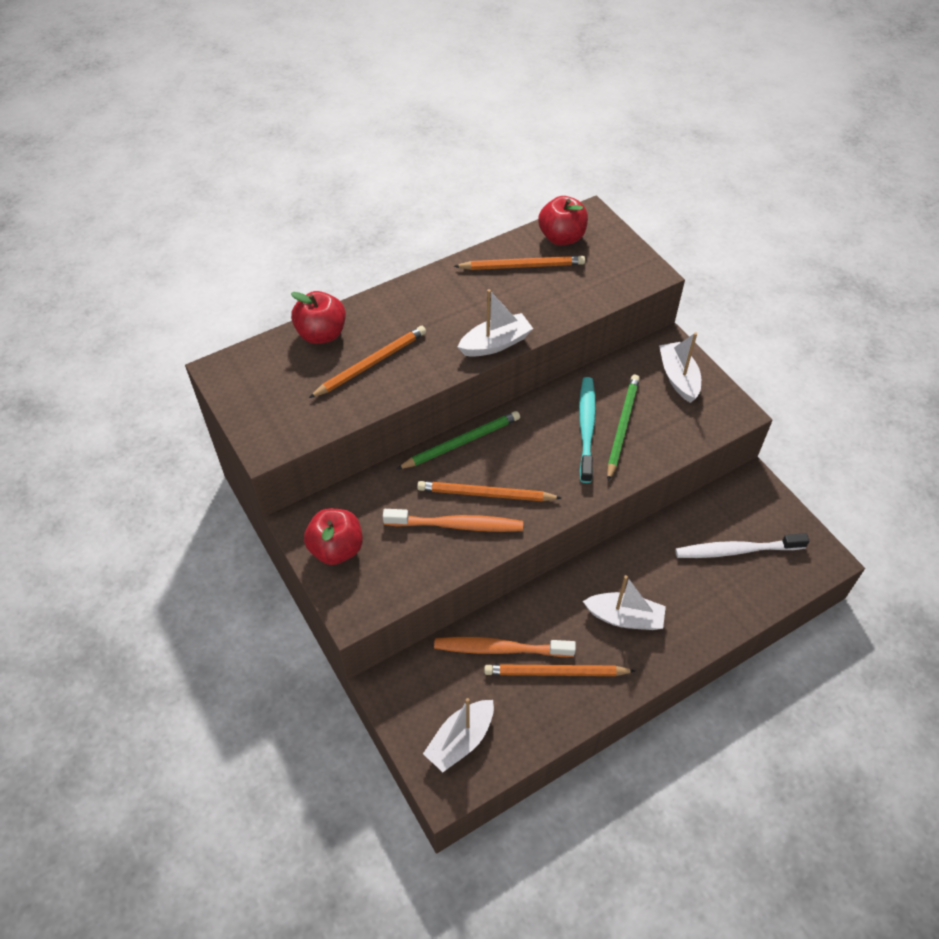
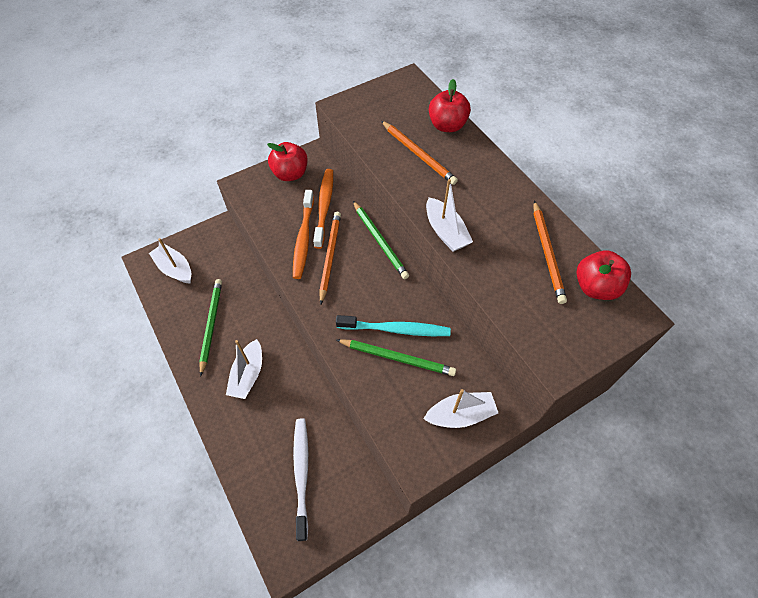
camera: 90 degrees right, 5 degrees up
(500, 649) = (235, 291): orange toothbrush -> orange toothbrush (324, 207)
(555, 672) = (211, 325): orange pencil -> green pencil

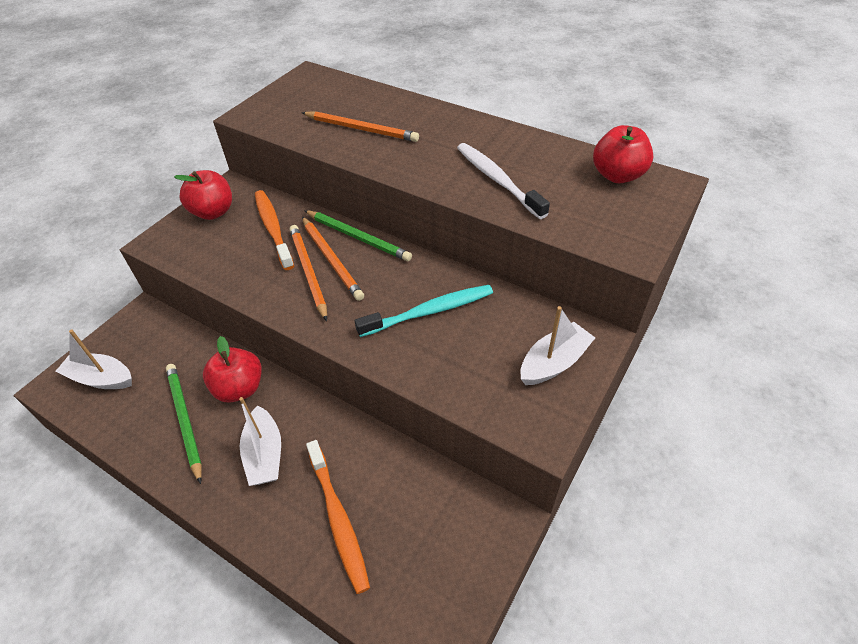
camera: 25 degrees left, 10 degrees down
(301, 474) = (398, 534): white toothbrush -> white toothbrush (497, 180)
(303, 238) = (266, 267): orange toothbrush -> orange toothbrush (338, 519)
(397, 358) = (449, 338): green pencil -> none
(445, 232) = (436, 182): white boat -> none
(447, 125) = (376, 98): red apple -> red apple (239, 388)
(547, 253) = (551, 165): orange pencil -> orange pencil (331, 259)

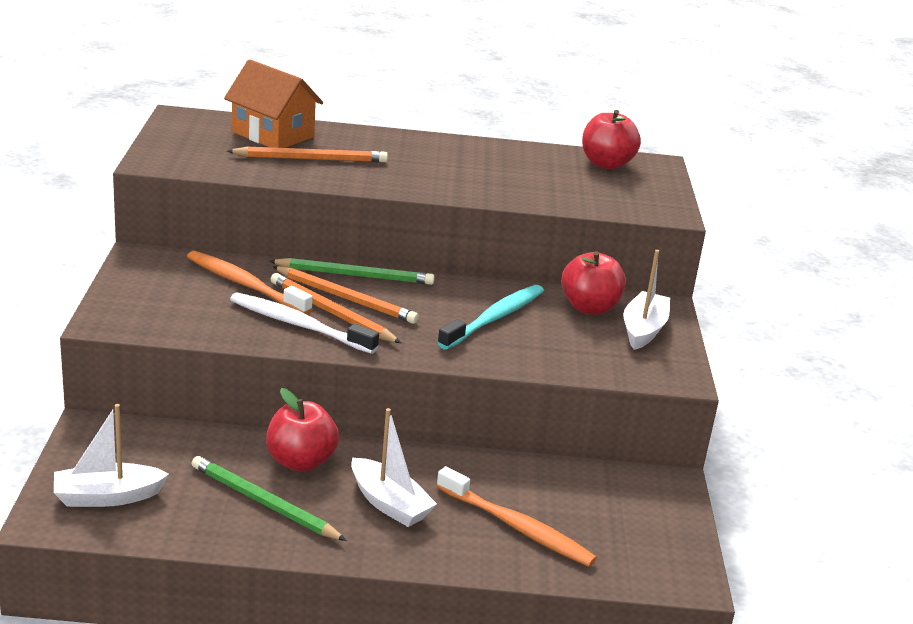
camera: 35 degrees left, 20 degrees down
(213, 212) = (148, 282): red apple -> red apple (589, 307)
(356, 100) = (273, 134): none -> orange house
(497, 180) = (502, 181): white toothbrush -> white toothbrush (299, 325)

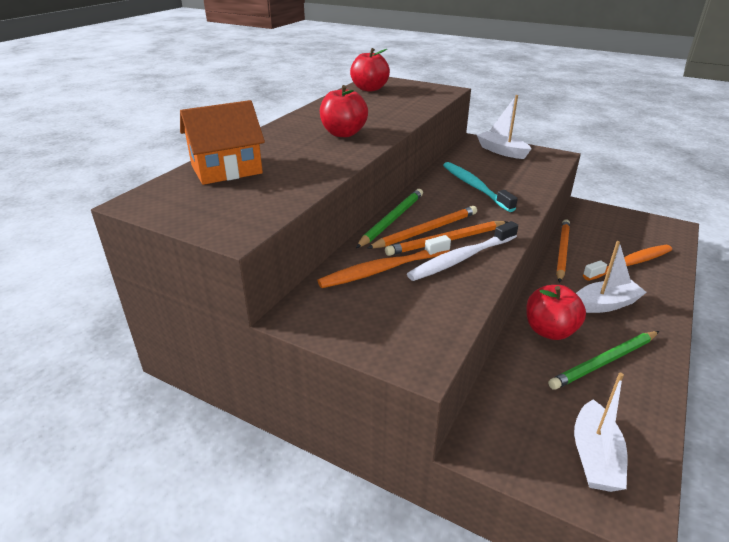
camera: 60 degrees left, 5 degrees up
(311, 159) = (291, 164): orange pencil -> orange pencil (562, 251)
(589, 307) = (470, 158): red apple -> red apple (343, 133)

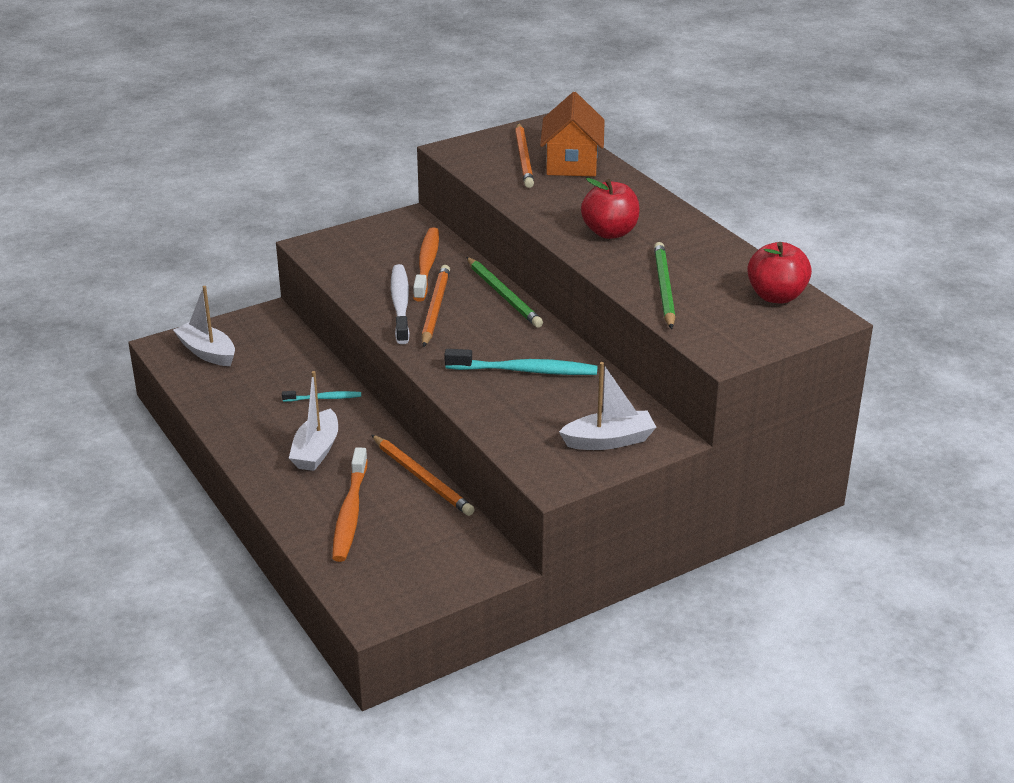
camera: 120 degrees right, 0 degrees up
(426, 230) = (464, 305): orange pencil -> orange pencil (524, 158)
(549, 331) = (324, 398): red apple -> turquoise toothbrush
(604, 362) = (262, 405): green pencil -> green pencil (664, 288)

